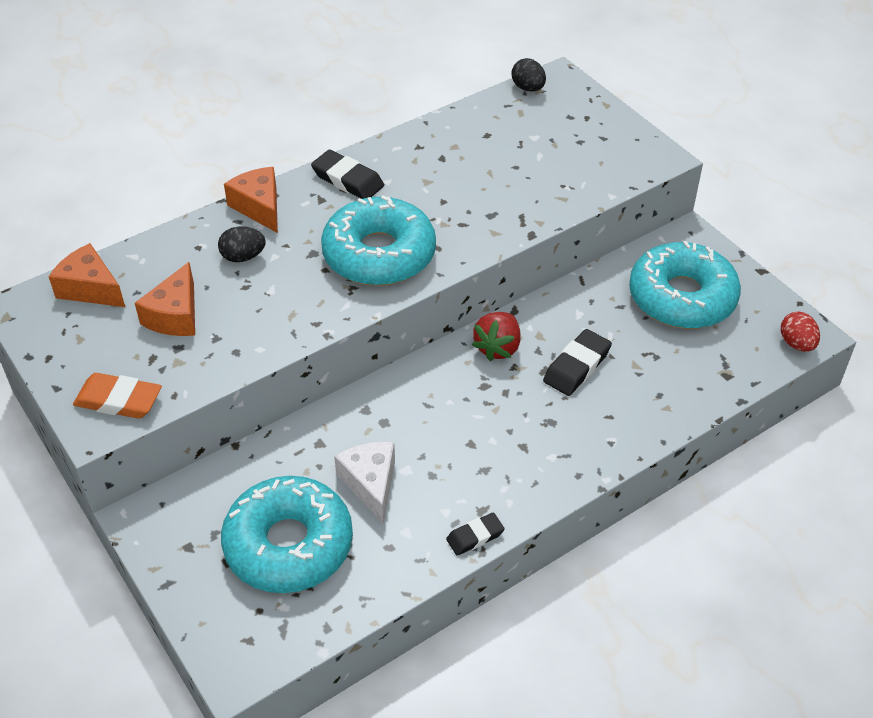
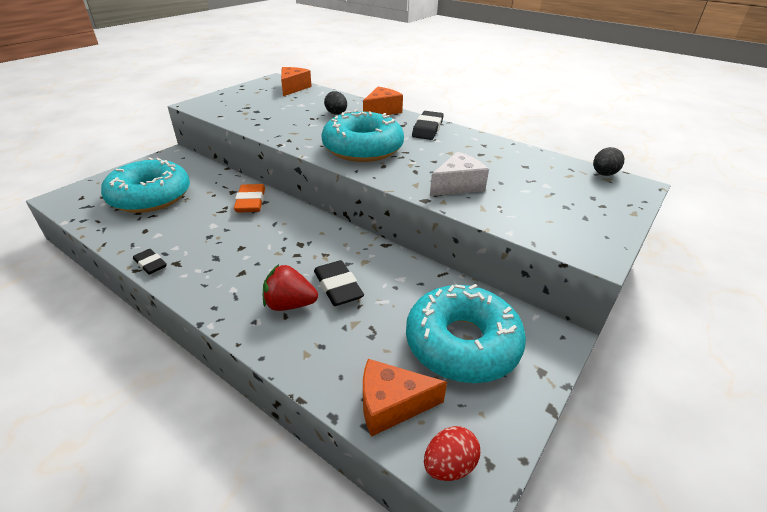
camera: 70 degrees right, 10 degrees down
(119, 400) = (214, 105): orange eraser -> orange eraser (251, 202)
(175, 315) = (281, 107): orange cheese -> orange cheese (391, 405)
(370, 484) = (199, 214): white cheese -> white cheese (457, 185)
(498, 348) = (342, 243): red strawberry -> red strawberry (290, 304)
(577, 366) = (338, 287): black eraser -> black eraser turned 45 degrees clockwise

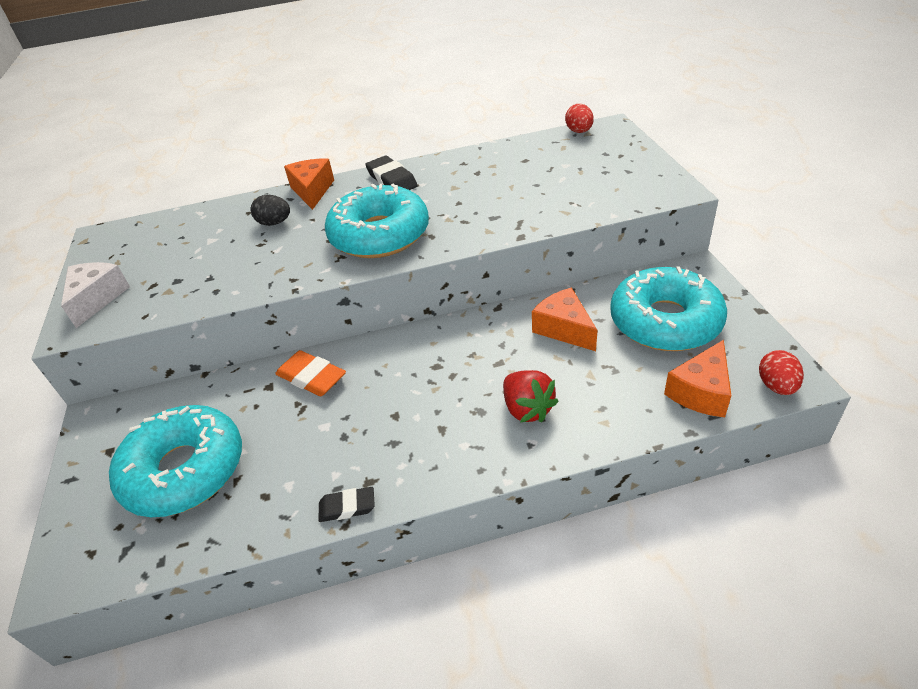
camera: 45 degrees left, 5 degrees up
(290, 304) = (527, 409): red strawberry -> red strawberry turned 75 degrees counterclockwise
(293, 88) = (153, 230): orange cheese -> orange cheese (564, 329)
(338, 287) = (531, 365): black eraser -> none
(457, 185) = (516, 209): white cheese -> white cheese (97, 299)
(603, 174) = (579, 131): black egg -> red egg

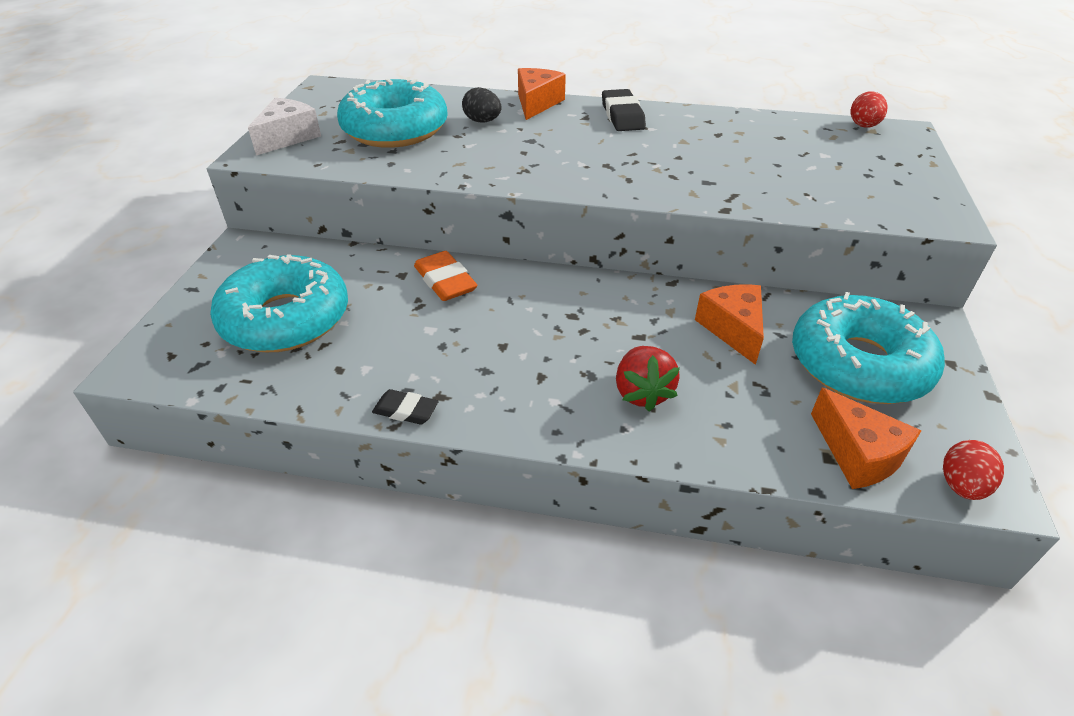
camera: 20 degrees right, 0 degrees up
(379, 235) = (576, 162): turquoise donut -> turquoise donut (395, 129)
(701, 391) = (858, 454): orange cheese -> orange cheese turned 90 degrees counterclockwise

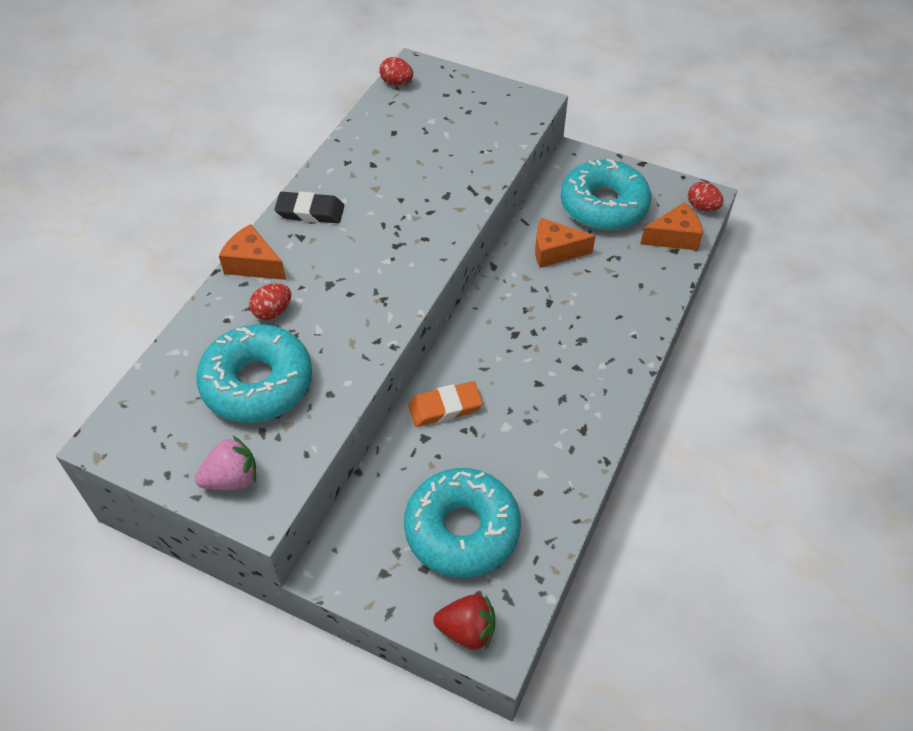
camera: 75 degrees left, 10 degrees up
(288, 137) = (232, 479): white cheese -> pink strawberry
(406, 410) = (593, 452): black eraser -> none
(482, 121) = (273, 312): black egg -> red egg
(642, 393) = (605, 317): red strawberry -> red strawberry (467, 630)

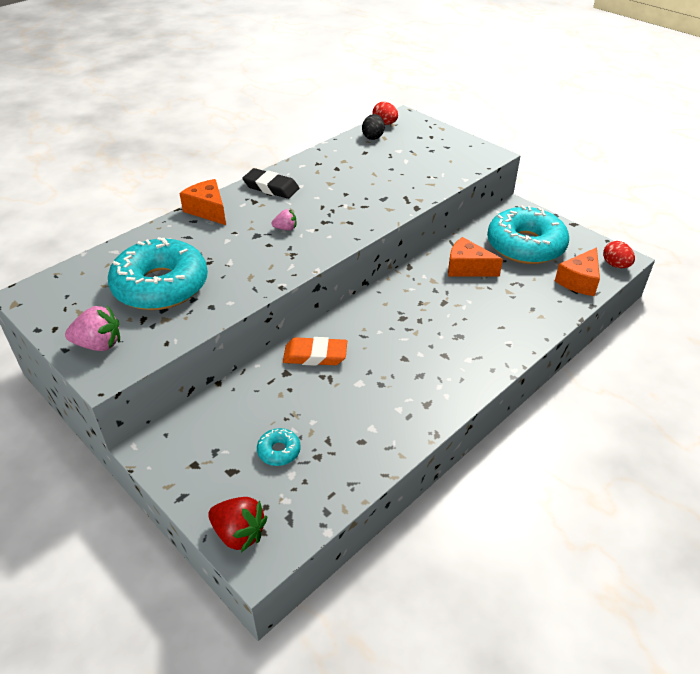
camera: 20 degrees right, 10 degrees down
(273, 312) = (203, 243): red egg -> none
(357, 266) = (285, 228): none -> pink strawberry
(392, 106) = (373, 137): none -> black egg
(462, 530) = (279, 451): turquoise donut -> turquoise donut, size x0.40
(674, 237) = (579, 281): orange cheese -> orange cheese turned 120 degrees clockwise

